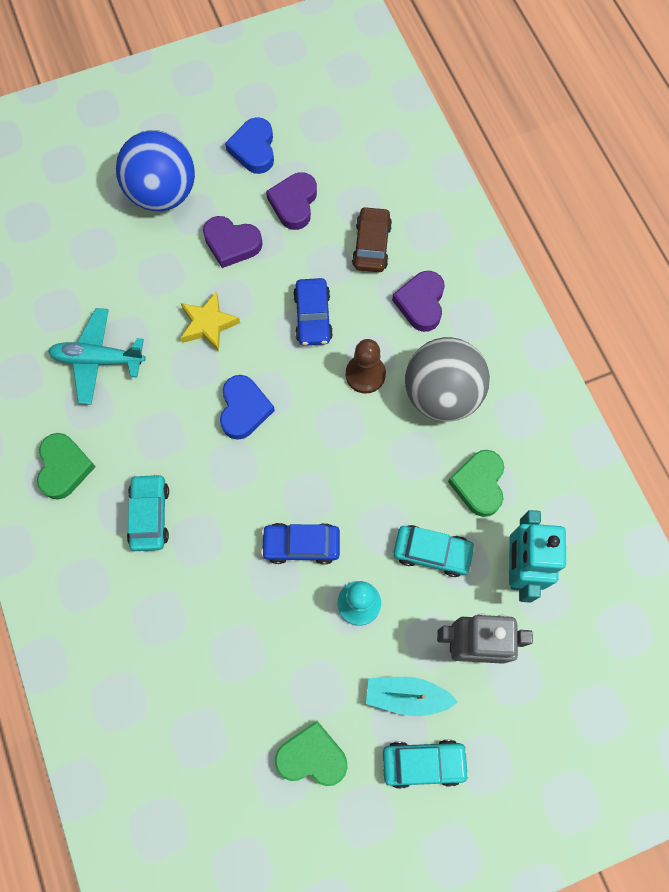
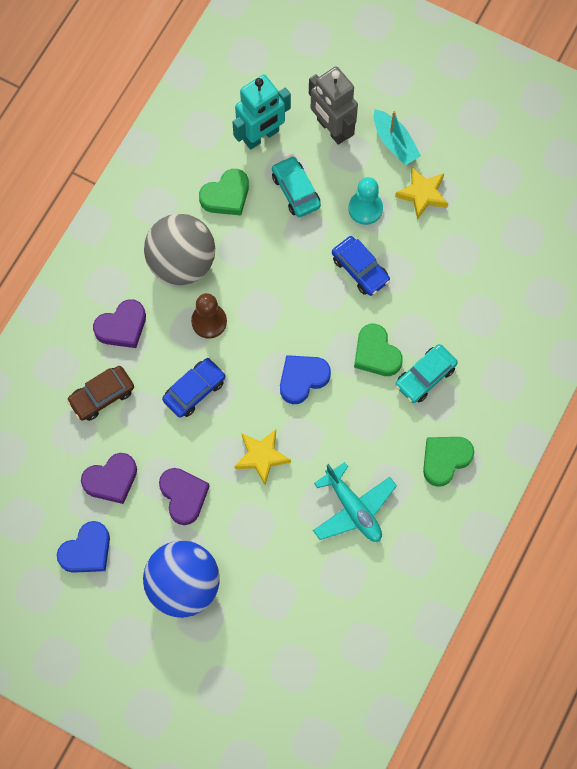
camera: 130 degrees left, 0 degrees up
(312, 756) = (474, 167): green heart -> green heart (376, 353)
(327, 674) = (422, 194): none -> yellow star
(423, 763) = (422, 107): turquoise car -> none

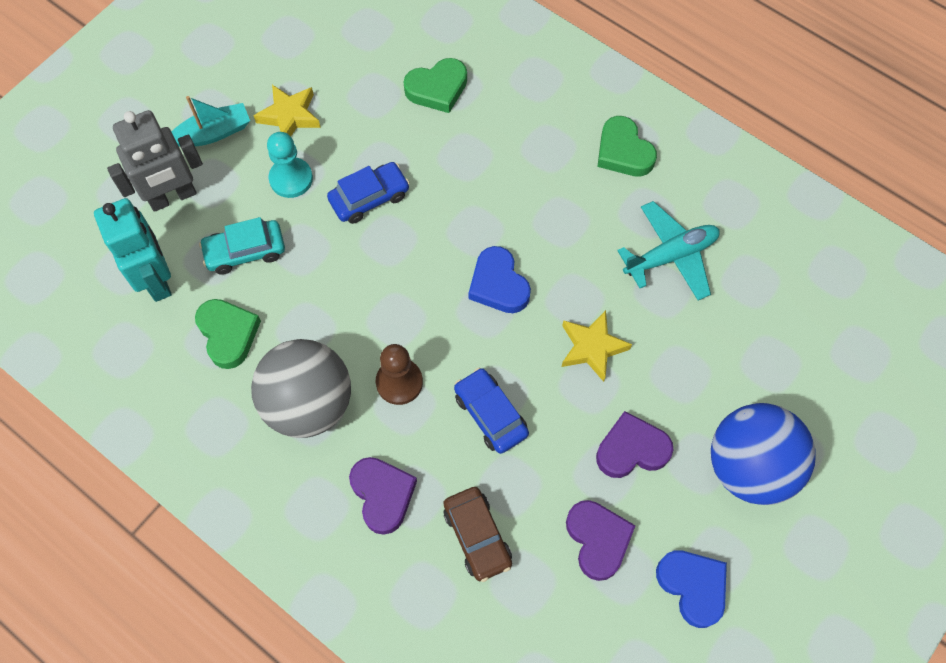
camera: 80 degrees left, 5 degrees down
(376, 353) = (481, 199): green heart -> green heart (437, 89)
(425, 377) = (519, 154): turquoise car -> none

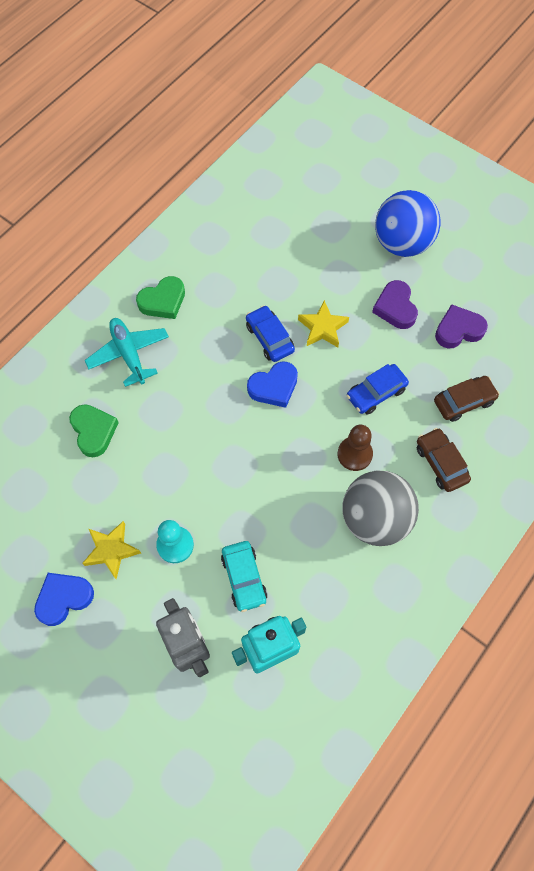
camera: 90 degrees left, 0 degrees up
(213, 133) = (124, 617): turquoise boat -> none
(228, 334) = (319, 585): green heart -> none
(369, 198) = (196, 481): blue car -> blue car (269, 338)
(382, 495) = (441, 463): purple heart -> brown car
(671, 256) = (251, 276): turquoise plane -> turquoise plane (129, 354)
(693, 586) = (482, 279): blue heart -> blue heart (64, 598)

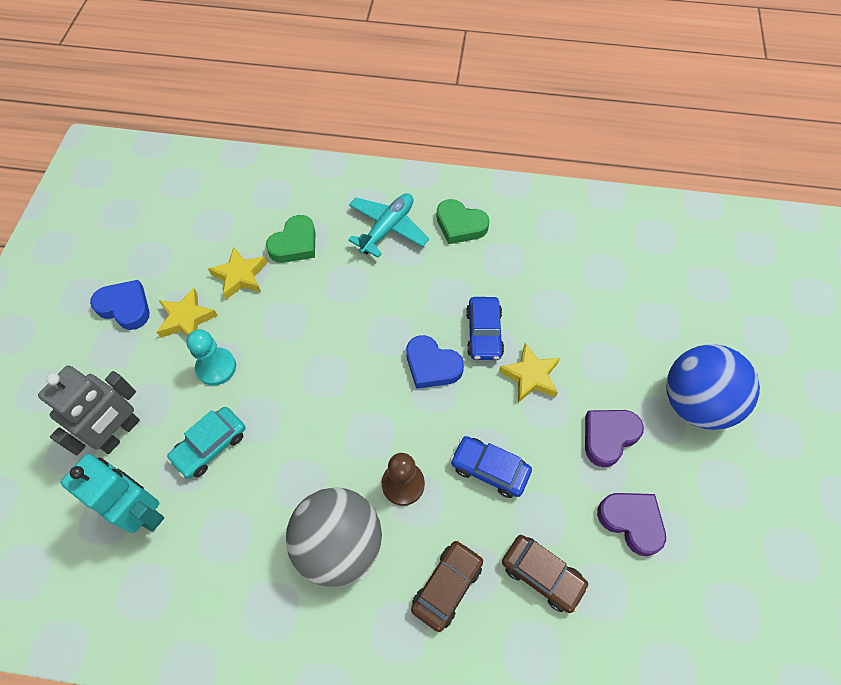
camera: 60 degrees right, 5 degrees down
(97, 489) = (240, 276): none -> yellow star
(269, 338) = (484, 333): blue car -> blue car turned 150 degrees clockwise

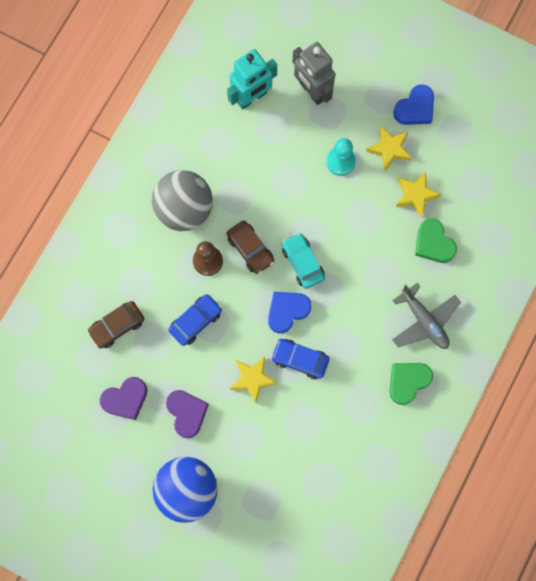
camera: 110 degrees right, 15 degrees up
(210, 446) = (281, 146): turquoise car -> turquoise car (302, 263)
(388, 228) = (424, 321): turquoise plane -> grey plane
(447, 586) = (134, 265): brown car -> brown car (250, 249)

